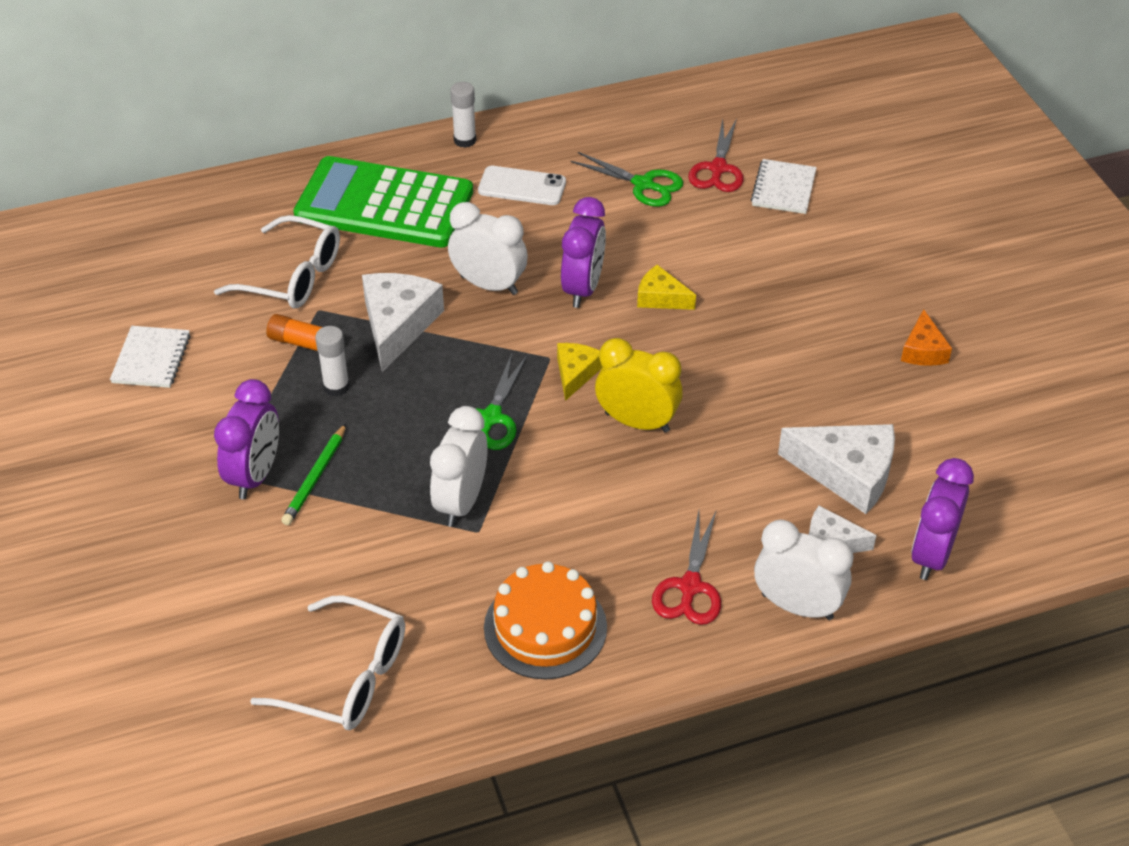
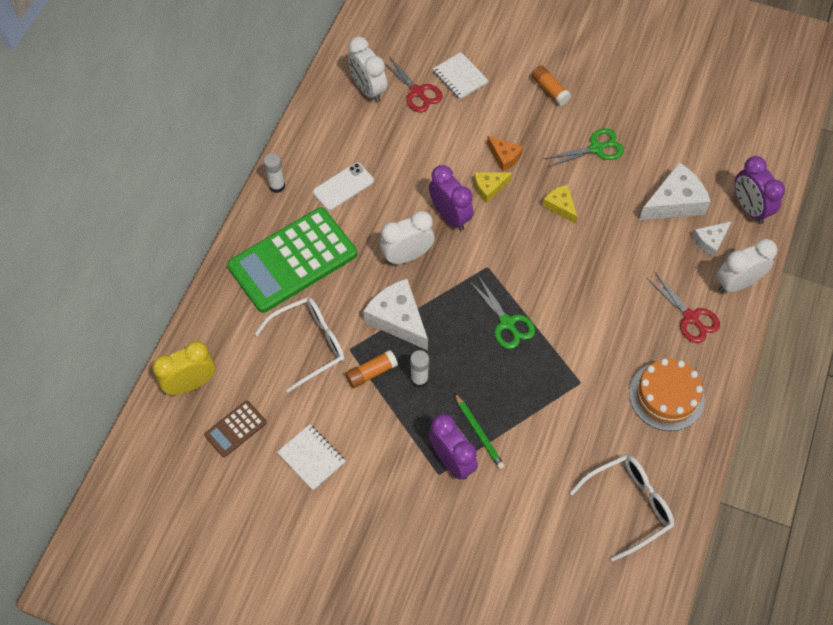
camera: 50 degrees left, 15 degrees up
(133, 283) = (235, 429): none -> brown calculator
(461, 502) = (554, 376): white clock -> white clock (368, 90)
(575, 373) = (509, 263): yellow cheese -> yellow cheese (560, 206)
(637, 422) = (567, 262): yellow clock -> yellow clock (191, 383)
(643, 184) = (396, 132): green scissors -> green scissors (596, 148)
(865, 269) = (550, 90): none -> orange glue stick
(923, 350) = (624, 111): orange cheese -> orange cheese (504, 157)

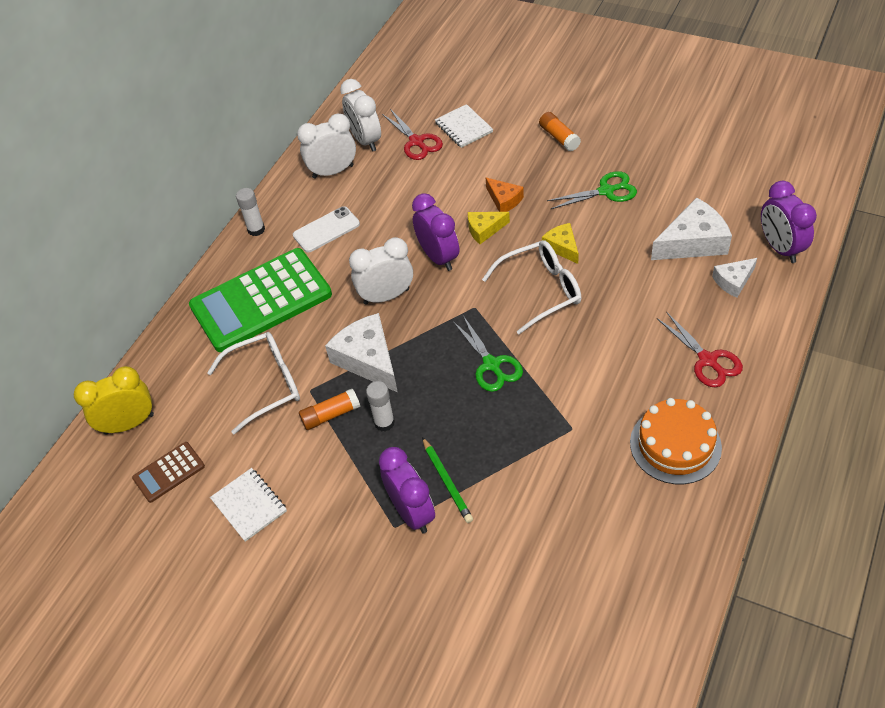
camera: 10 degrees right, 10 degrees down
(629, 505) = (623, 569): white glasses -> white glasses (541, 290)
(736, 283) = (764, 324): white clock -> white clock (333, 171)

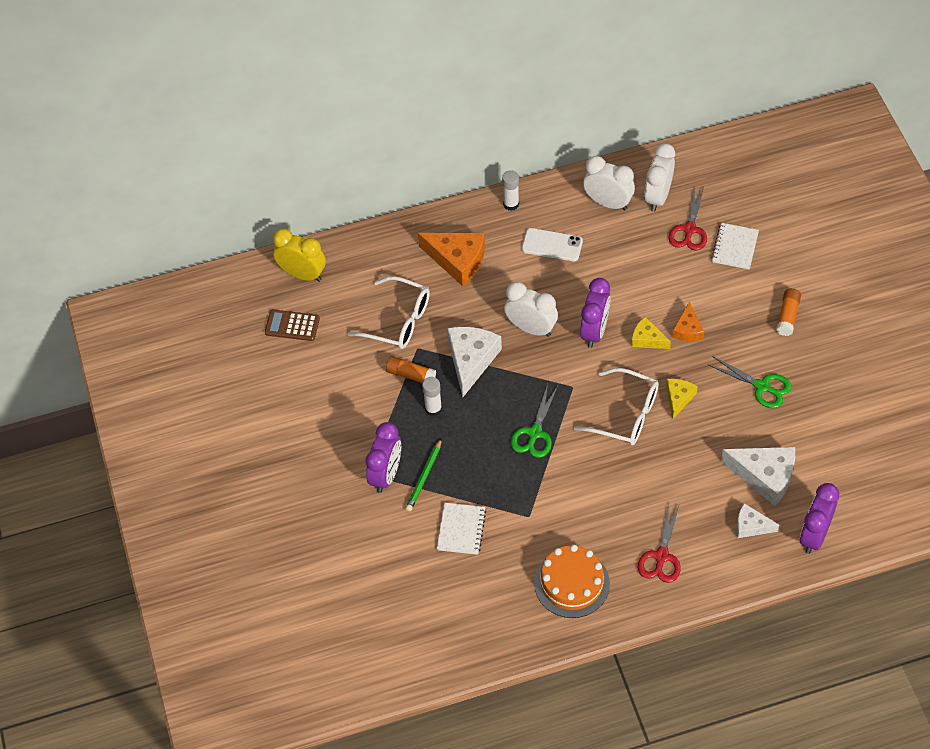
camera: 45 degrees right, 5 degrees up
(249, 505) = (311, 386): white notebook -> white notebook (461, 529)
(261, 300) = (457, 260): green calculator -> orange cheese

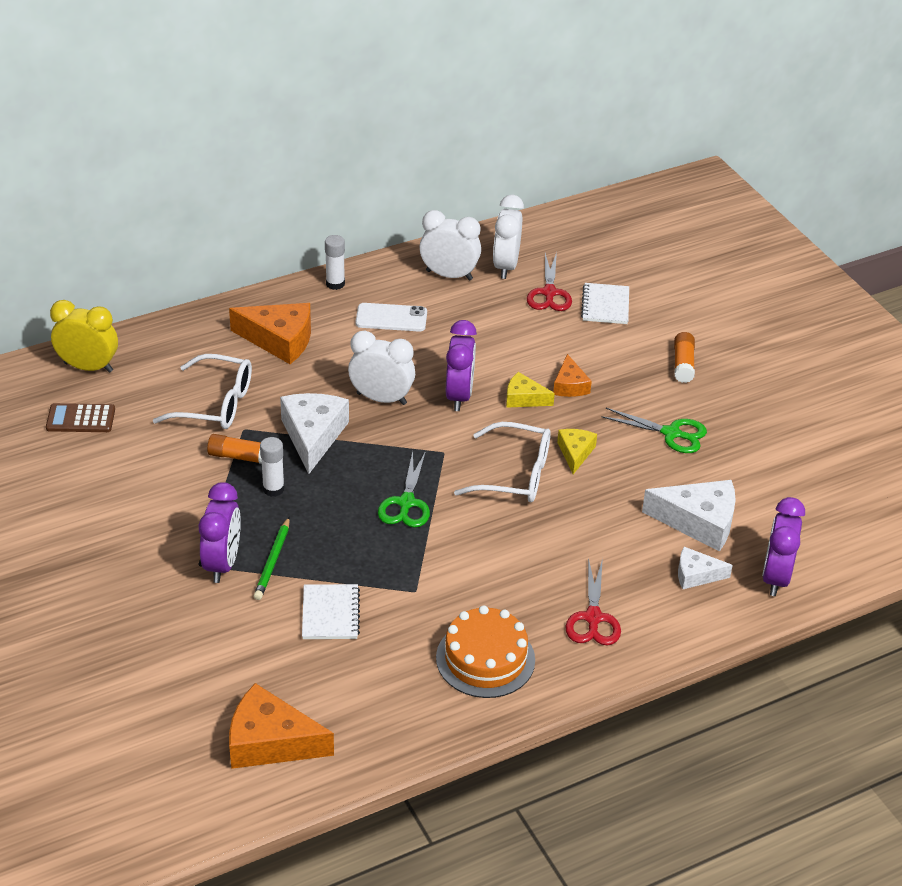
camera: 15 degrees left, 15 degrees down
(402, 635) = (270, 742): none -> orange cheese

